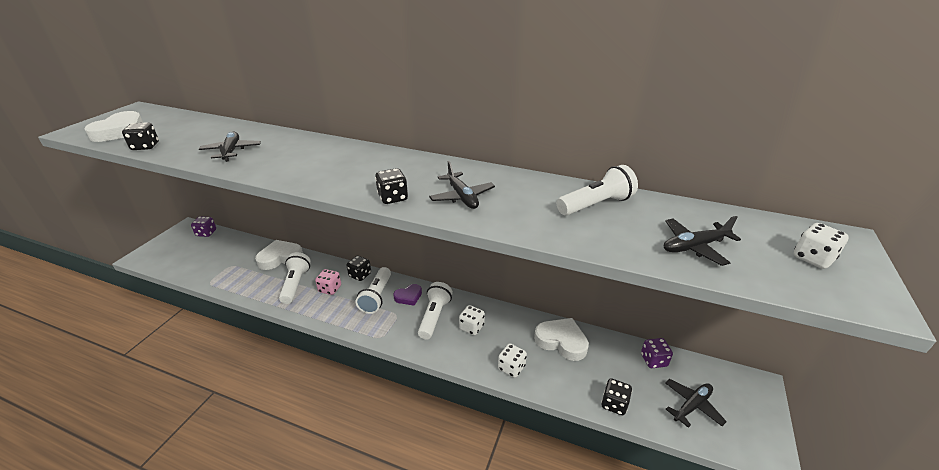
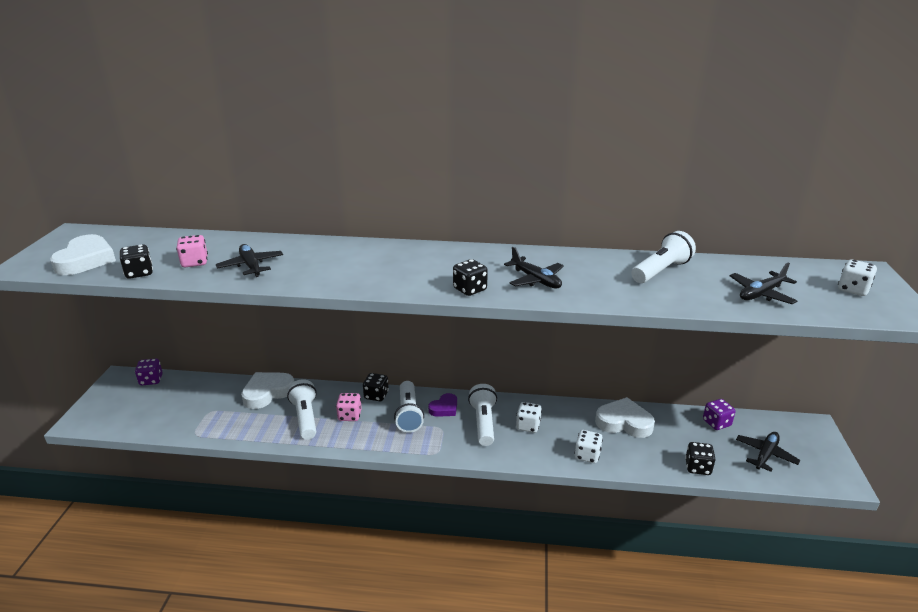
camera: 15 degrees left, 5 degrees down
(193, 143) = (195, 262): none -> pink dice

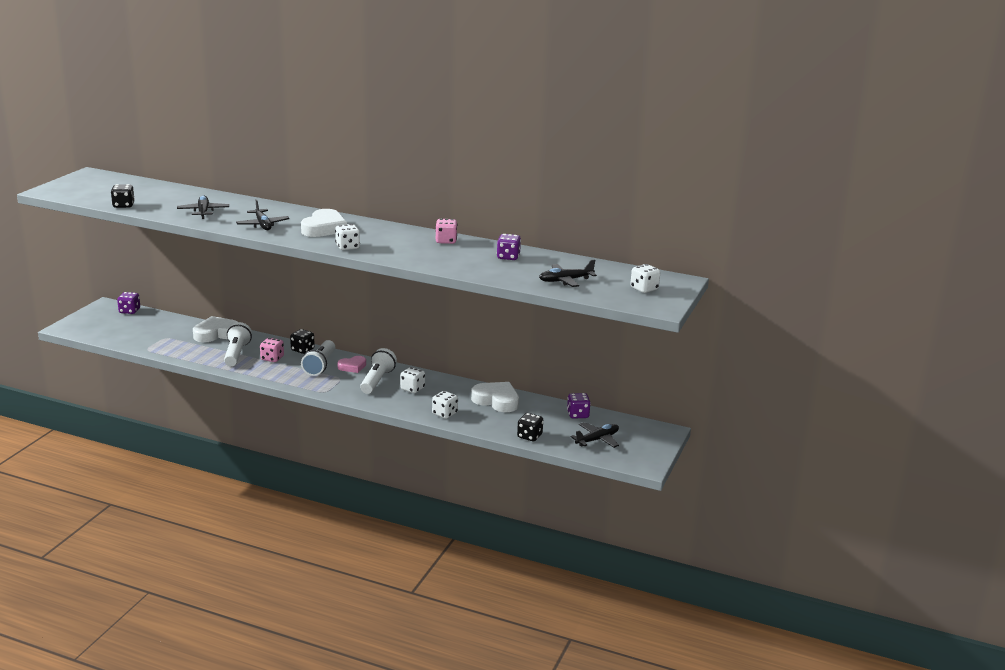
camera: 15 degrees right, 5 degrees down
(86, 260) = (91, 193): white heart -> white heart (324, 228)
(195, 262) = (165, 204): pink dice -> pink dice (446, 241)
(444, 408) = (352, 367): purple heart -> pink heart
(470, 289) = (347, 247): black dice -> white dice
(536, 280) = (403, 248): black plane -> black plane (263, 225)
(661, 271) = (508, 257): white flashlight -> purple dice

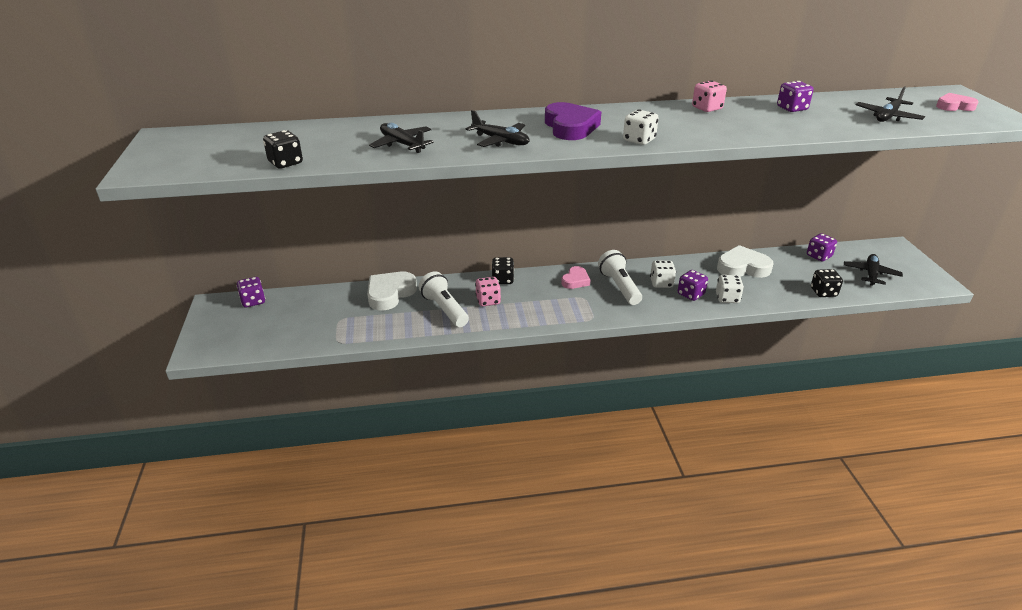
camera: 30 degrees left, 10 degrees up
(320, 366) = (545, 291): white flashlight -> none
(324, 228) = (570, 127): white heart -> purple heart
(421, 402) = (691, 294): none -> purple dice
(644, 289) = (954, 106): white dice -> pink heart

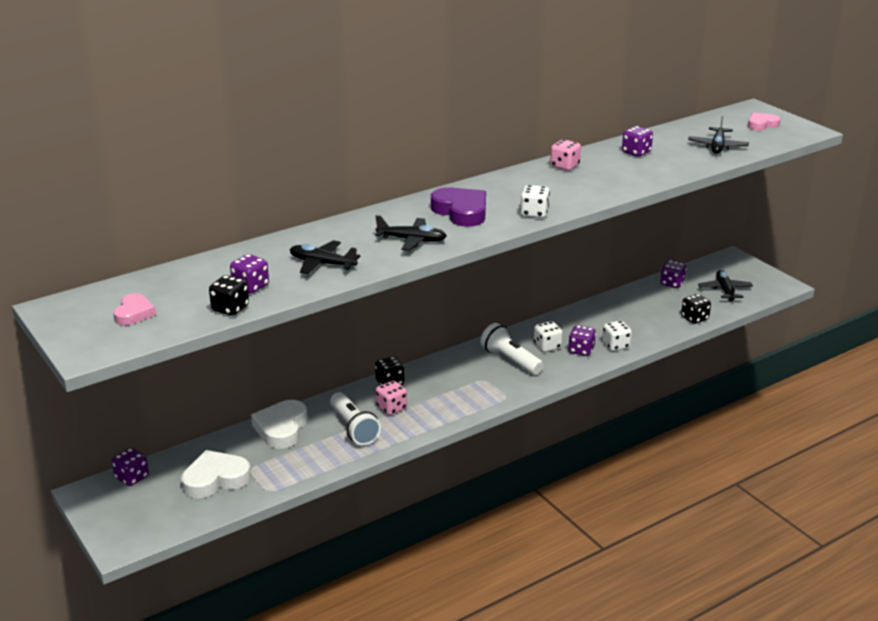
camera: 25 degrees left, 5 degrees down
(323, 150) = (250, 286): none -> purple dice
(444, 309) = (353, 428): white flashlight -> white flashlight turned 150 degrees counterclockwise
(575, 280) = (463, 365): pink heart -> pink heart (134, 313)
(742, 267) = (611, 311): white heart -> white heart (215, 479)

